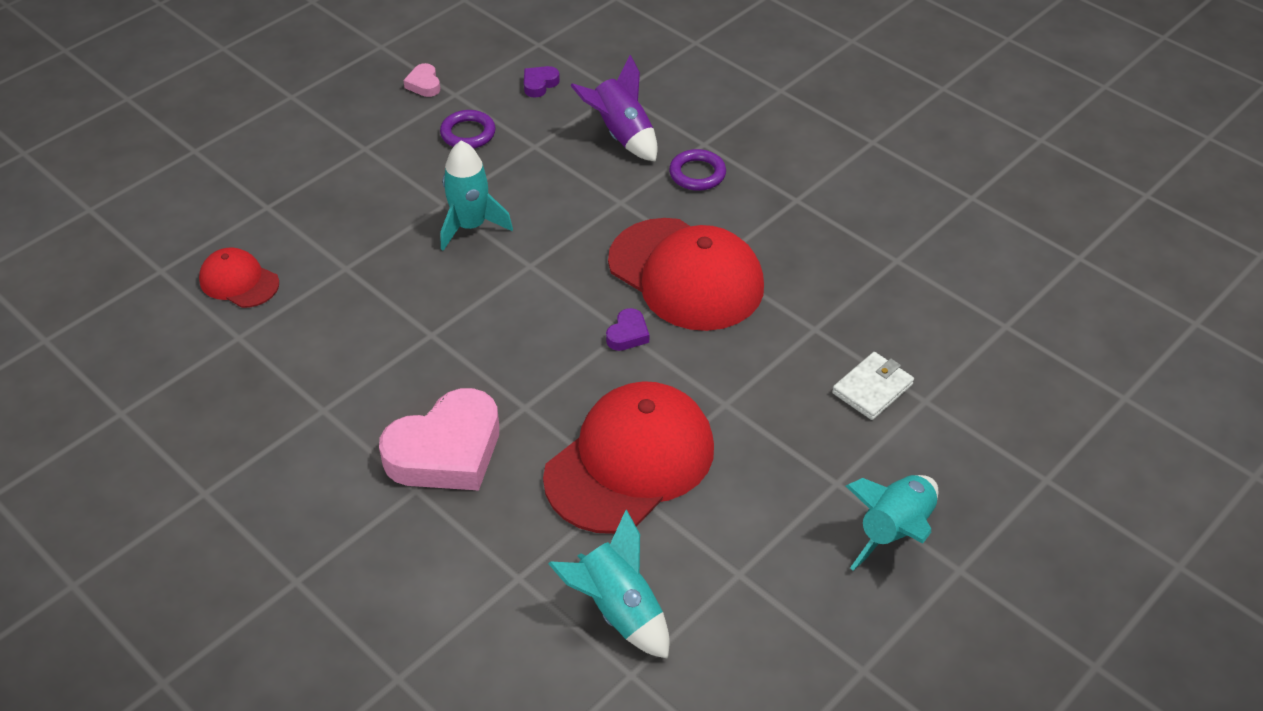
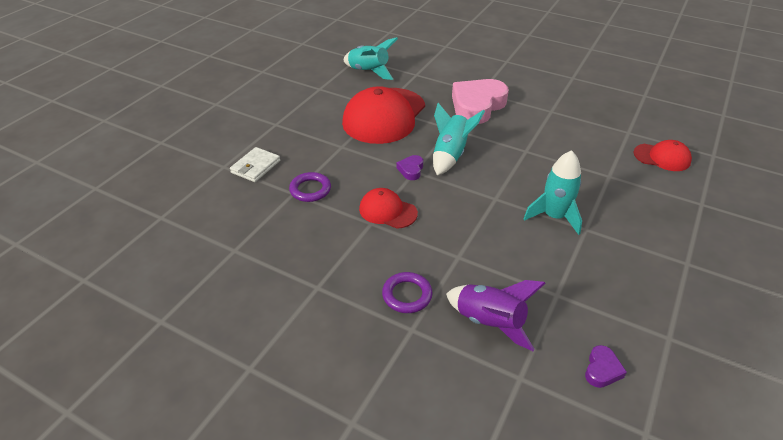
camera: 165 degrees right, 5 degrees down
(424, 84) = (707, 343): pink heart -> none
(468, 133) = (620, 295): purple ring -> purple ring (310, 190)
(686, 275) = (387, 211): red cap -> red cap, size x0.50
(894, 531) = (246, 111): turquoise rocket -> turquoise rocket (450, 155)

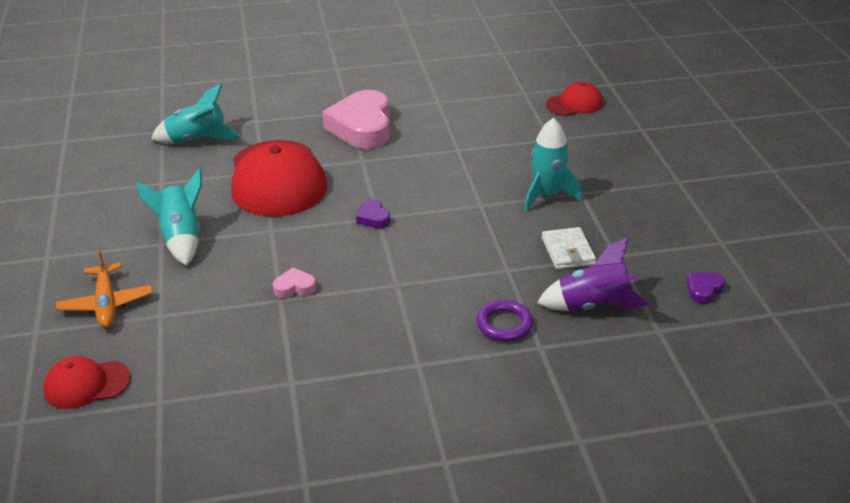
camera: 40 degrees left, 5 degrees down
(208, 145) = (106, 304): none -> orange plane
(256, 167) = (200, 297): white wallet -> white wallet (568, 251)
(310, 190) = (294, 287): purple ring -> pink heart
(387, 211) = (398, 266): red cap -> red cap (86, 384)
(450, 155) = (394, 186): turquoise rocket -> turquoise rocket (181, 238)
(602, 370) = (704, 290): purple heart -> purple heart turned 120 degrees counterclockwise

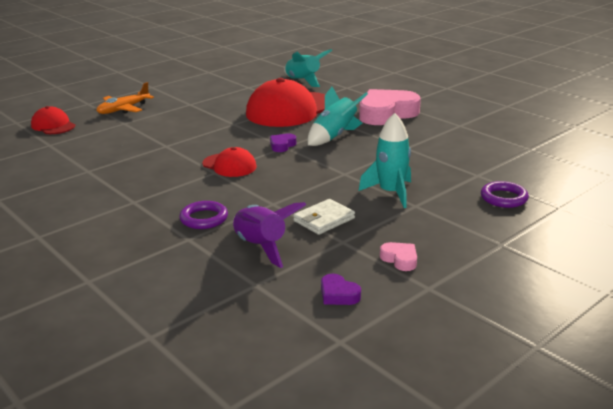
camera: 60 degrees right, 10 degrees down
(181, 238) = (200, 106): turquoise rocket -> turquoise rocket (334, 136)
(294, 287) = (182, 145): pink heart -> pink heart (400, 259)
(574, 104) = (549, 170): red cap -> red cap (229, 165)
(605, 146) = (503, 198): none -> purple ring
(704, 290) = (338, 294): purple heart -> purple heart turned 150 degrees counterclockwise

